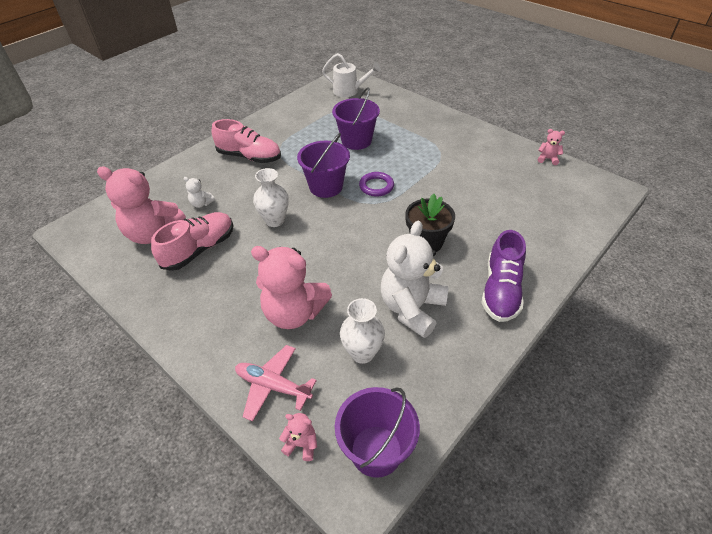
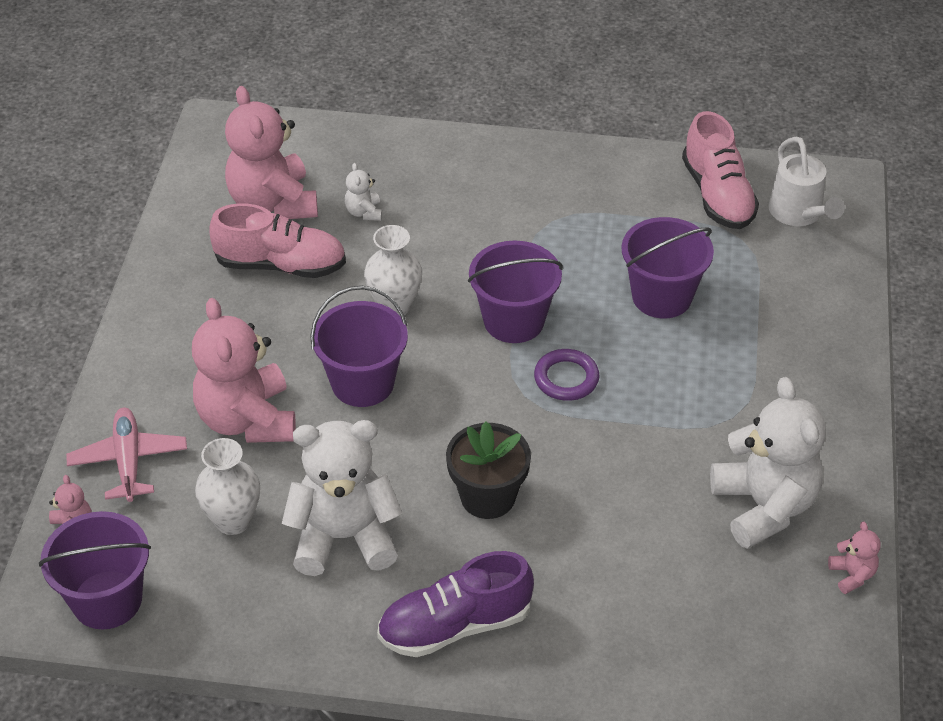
camera: 55 degrees right, 0 degrees up
(249, 157) = (506, 198): pink shoe -> pink shoe (717, 195)
(313, 254) = (362, 383): none -> purple bucket
(495, 164) = (764, 506): none -> white teddy bear

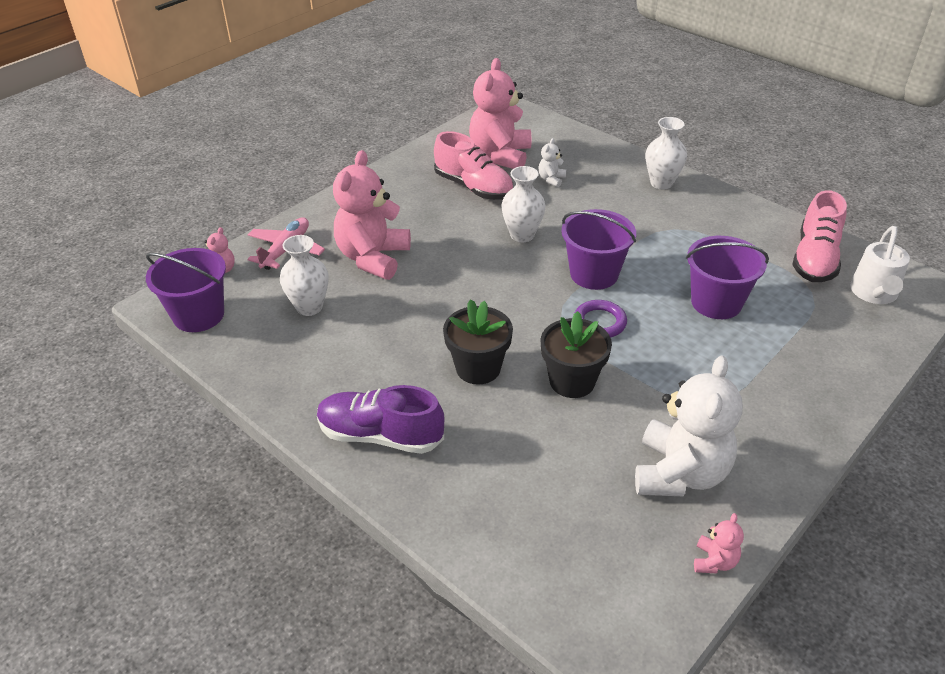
camera: 35 degrees right, 5 degrees down
(344, 537) = (364, 347): white teddy bear -> none
(362, 383) = (461, 268): purple bucket -> none
(492, 163) = (661, 183): none -> white vase
(593, 462) = (572, 381): none -> black flower pot

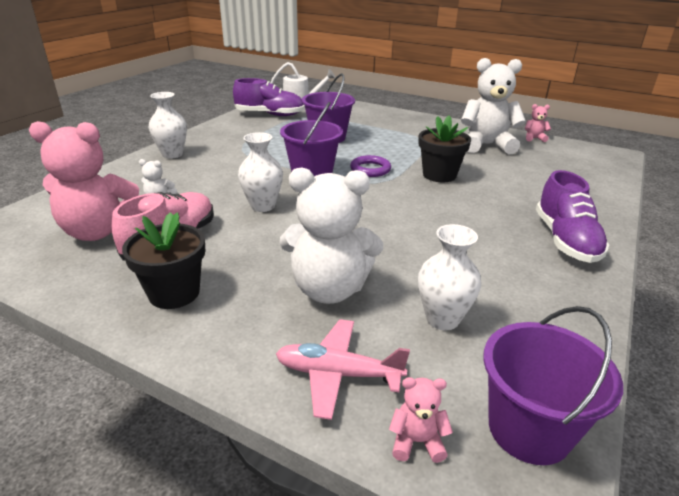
camera: 105 degrees left, 10 degrees down
(373, 258) = (329, 289): pink teddy bear -> white teddy bear
(478, 368) = (455, 208): black flower pot -> black flower pot (174, 293)
(815, 259) = (270, 114): pink shoe -> purple shoe

